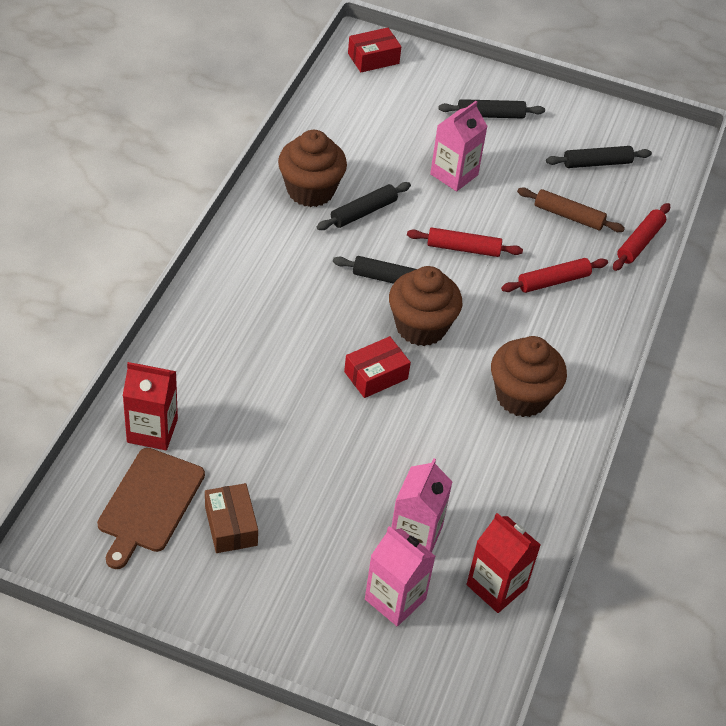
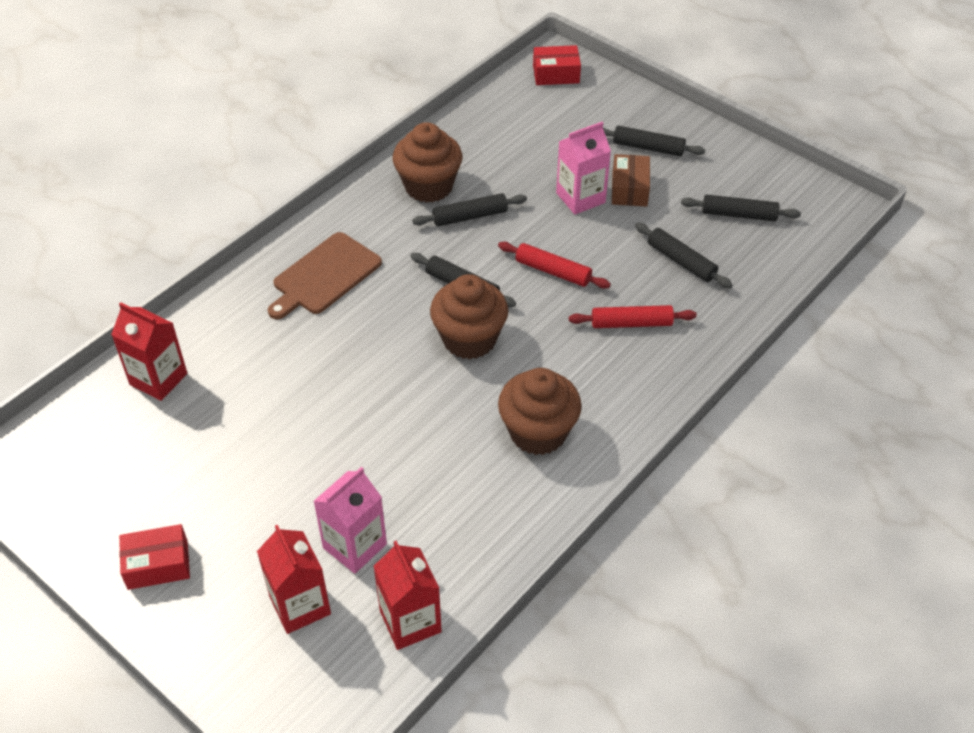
camera: 25 degrees right, 0 degrees up
(149, 504) = (118, 447): brown cutting board -> brown cutting board (324, 276)
(231, 526) = (181, 488): brown box -> brown box (629, 189)
(376, 375) = (399, 376): red box -> red box (158, 565)
(395, 599) = (300, 605): pink carton -> red carton
(568, 216) = (681, 261): brown rolling pin -> black rolling pin
(639, 242) = (746, 303): red rolling pin -> none

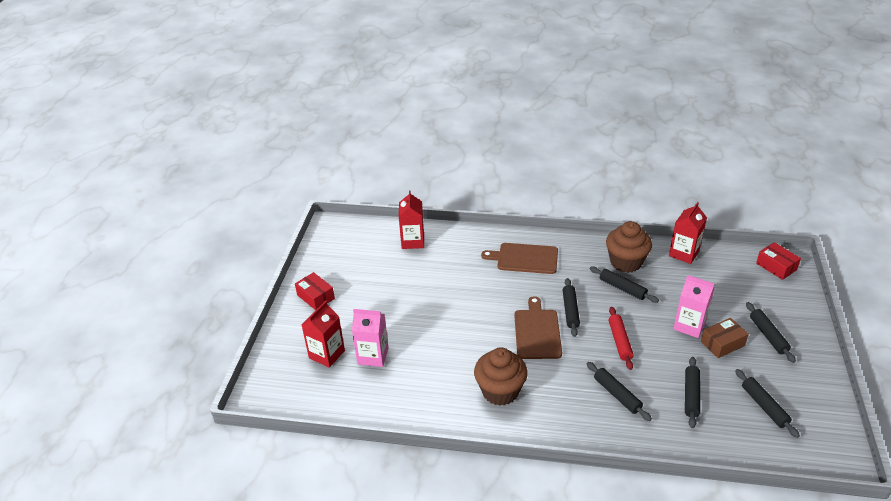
camera: 60 degrees right, 10 degrees down
(410, 621) = (345, 399): red carton -> red carton (684, 253)
(469, 339) = (537, 332): brown cupcake -> brown cutting board
(631, 323) = (617, 395): red rolling pin -> black rolling pin

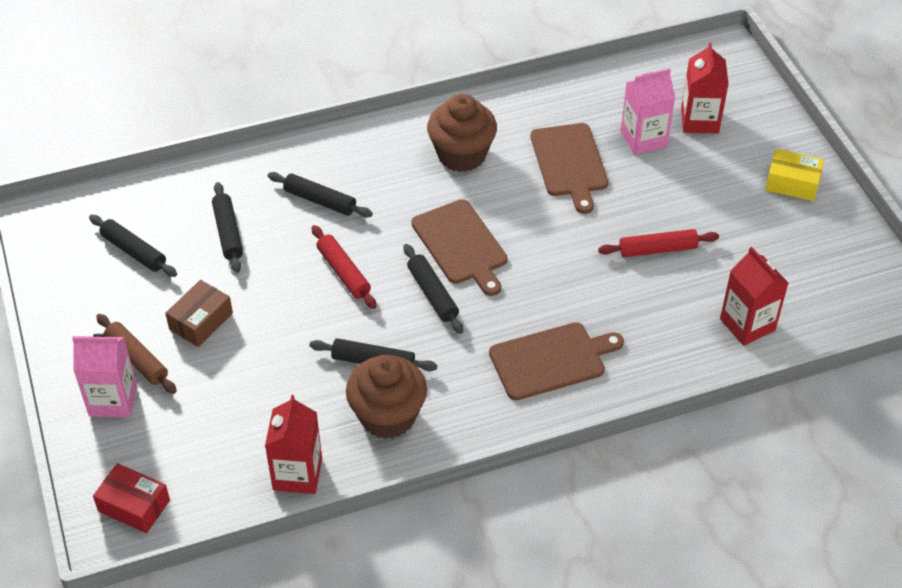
camera: 150 degrees right, 10 degrees up
(315, 297) = (792, 183): red box -> yellow box
(425, 289) = (657, 249): none -> red rolling pin
(433, 358) = (569, 163): none -> brown cutting board
(689, 325) = (254, 333): pink carton -> pink carton (113, 400)
(768, 335) = (137, 359): black rolling pin -> brown rolling pin

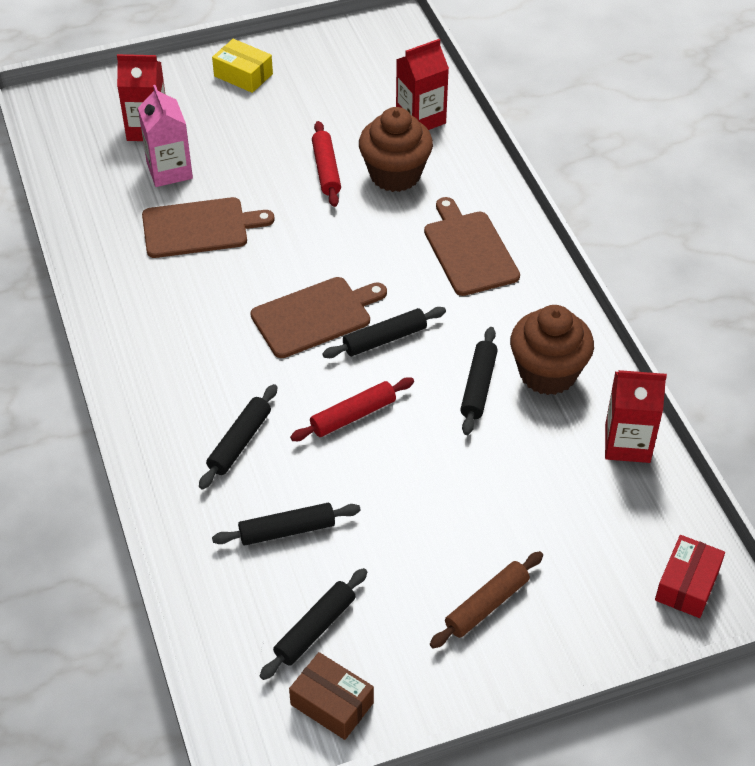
camera: 90 degrees left, 0 degrees up
(113, 400) = (548, 623): pink carton -> none
(201, 321) = (427, 546): brown box -> brown box (332, 703)
(461, 155) = (177, 315): brown cupcake -> brown cupcake (395, 174)
(792, 183) = (243, 75): yellow box -> yellow box turned 75 degrees counterclockwise

